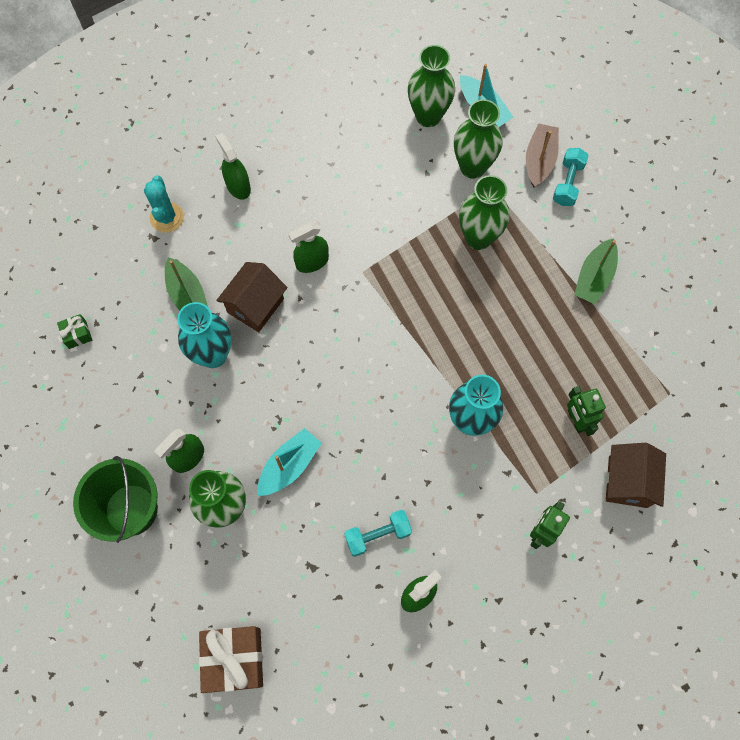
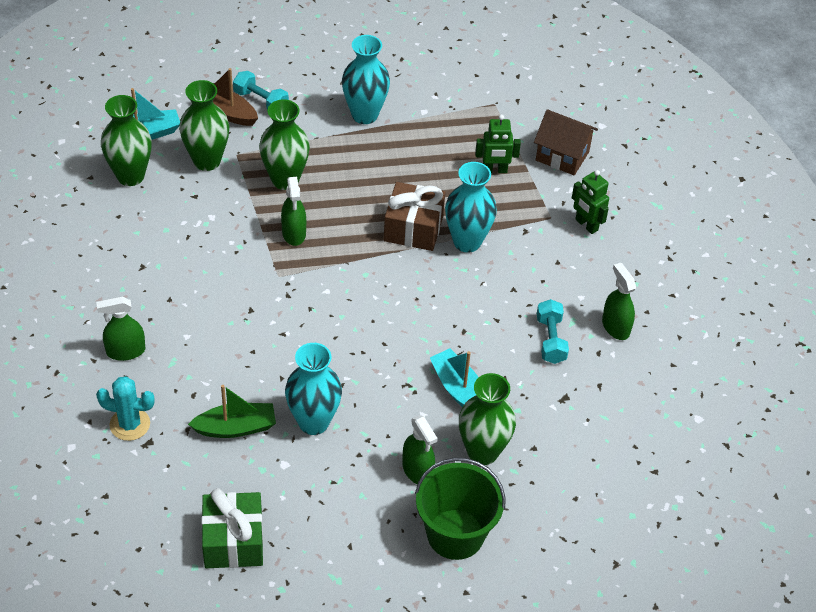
camera: 75 degrees left, 20 degrees down
(77, 334) = (233, 541): green gift -> green gift, size x2.07
(234, 659) = (634, 482): brown gift -> brown gift (413, 228)
(255, 305) = (274, 372): brown house -> none
(312, 262) = (247, 312): green spray bottle -> green spray bottle (294, 233)
(594, 277) = (364, 115): green boat -> turquoise vase

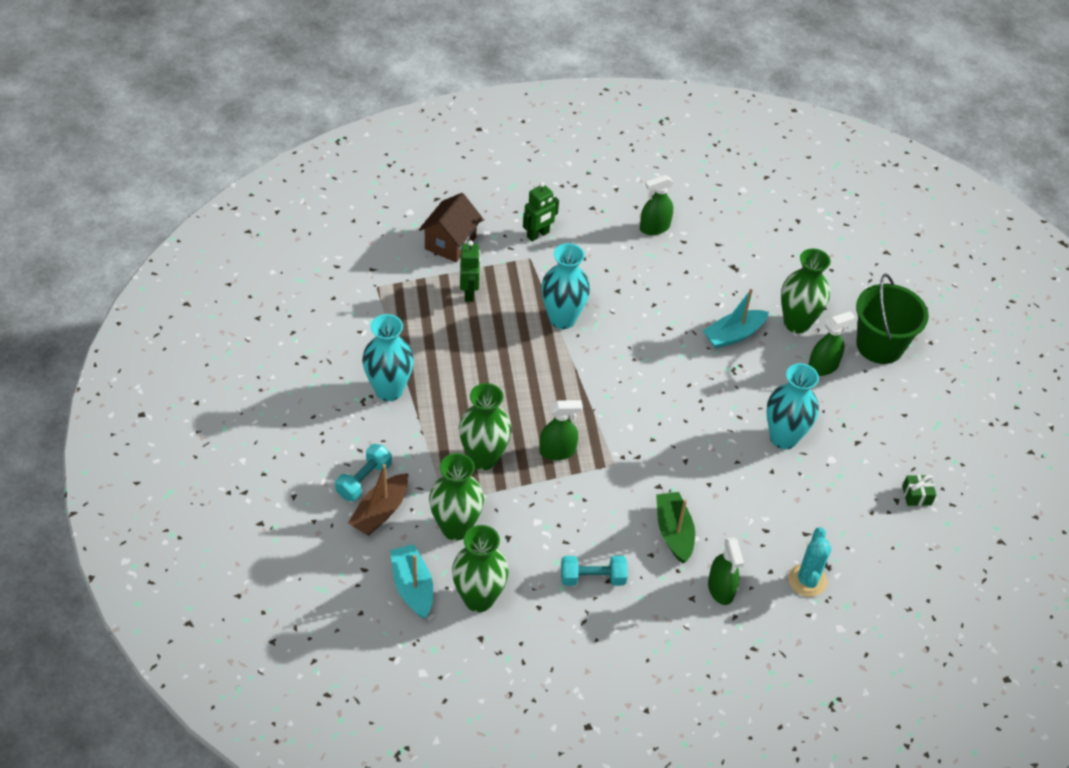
camera: 90 degrees left, 0 degrees up
(233, 541) = (916, 495): green gift -> green gift, size x0.48
(236, 428) = (798, 496): green boat -> green boat (674, 532)
(413, 228) = (547, 357): brown gift -> none
(550, 340) = (673, 270): turquoise dumbbell -> turquoise dumbbell (592, 578)

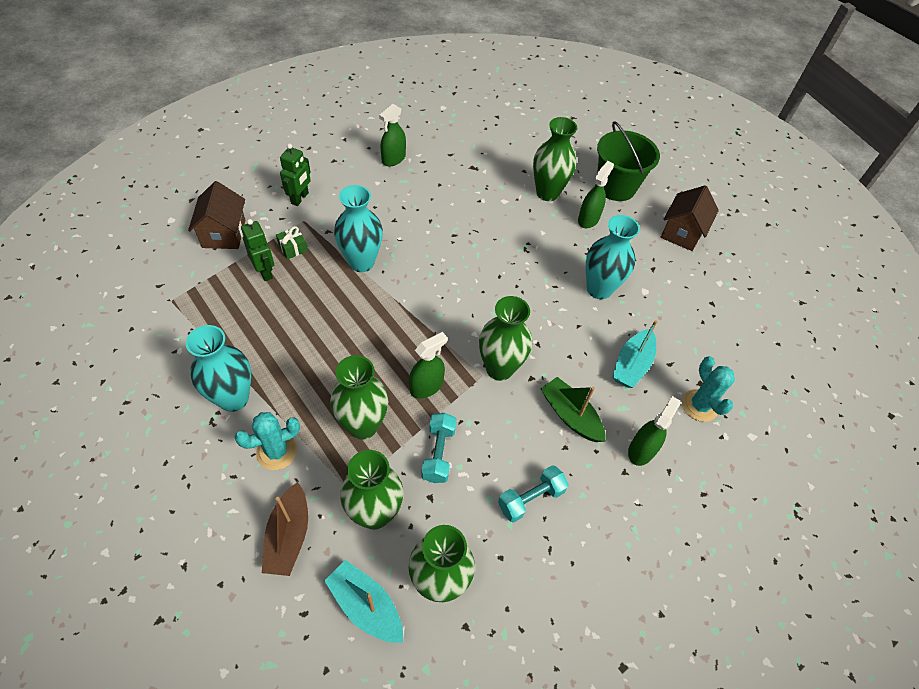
camera: 30 degrees left, 5 degrees up
(364, 480) = (254, 508): turquoise dumbbell -> turquoise dumbbell (438, 453)
(402, 447) = (276, 451): none -> turquoise cactus
(634, 465) = (499, 368): none -> green vase
(721, 589) = (641, 450): green spray bottle -> green spray bottle turned 105 degrees counterclockwise
(733, 335) = (507, 221): turquoise boat -> turquoise boat (632, 365)
(916, 495) = (722, 292): green gift -> green gift (293, 248)
(919, 420) = (682, 232): none -> brown house

